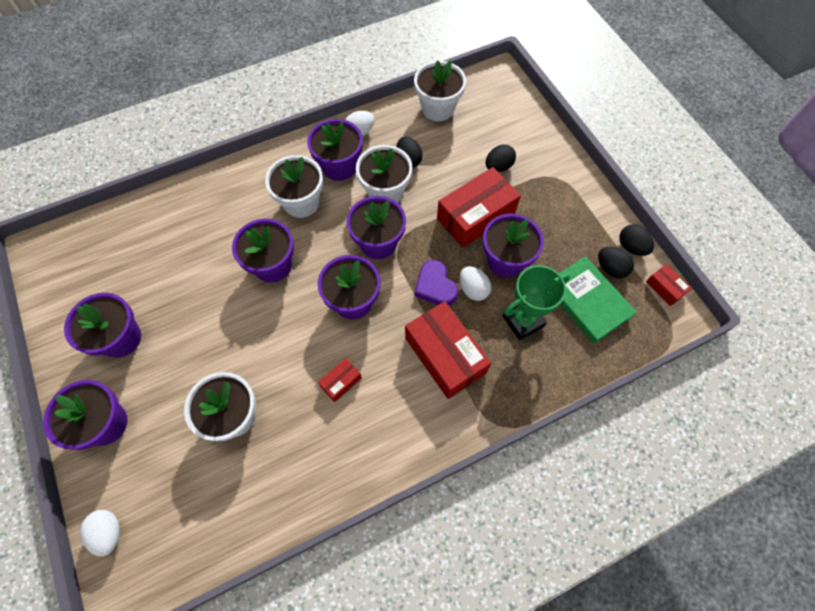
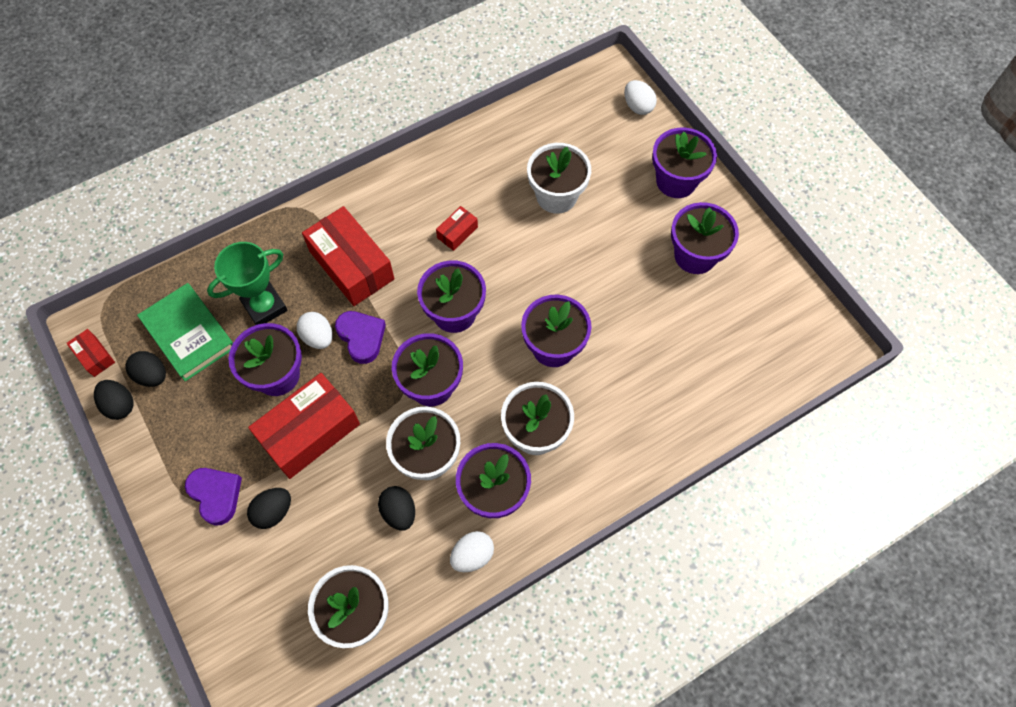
camera: 175 degrees right, 0 degrees up
(541, 180) = (216, 495): none -> purple heart

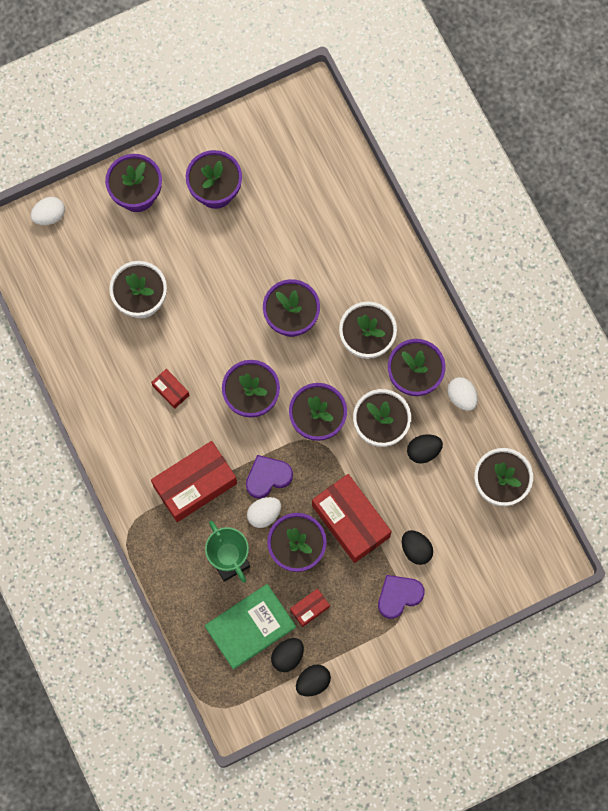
camera: 85 degrees left, 10 degrees up
(94, 356) = (264, 708): red box -> red box (310, 608)

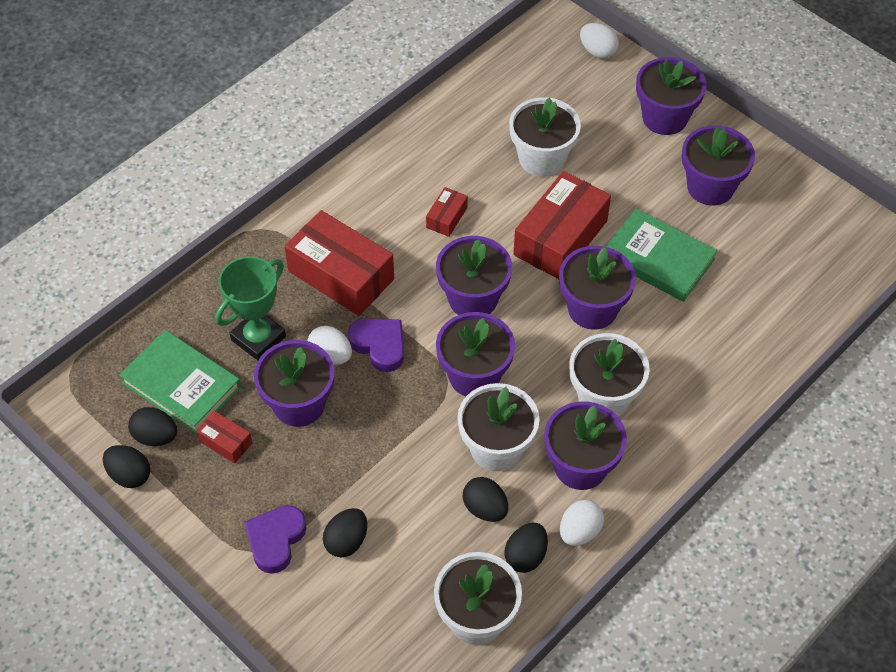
camera: 70 degrees right, 20 degrees down
(265, 255) = (658, 259): none -> green book
(350, 521) = (356, 453): red box -> red box (560, 238)
(398, 596) = (275, 540): purple heart -> purple heart turned 105 degrees counterclockwise
(467, 438) = (525, 556): none -> black egg

